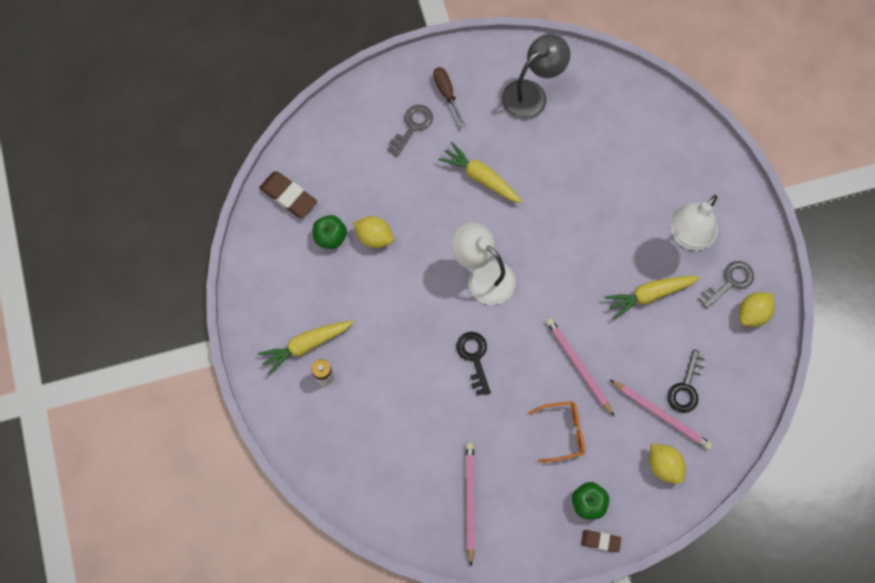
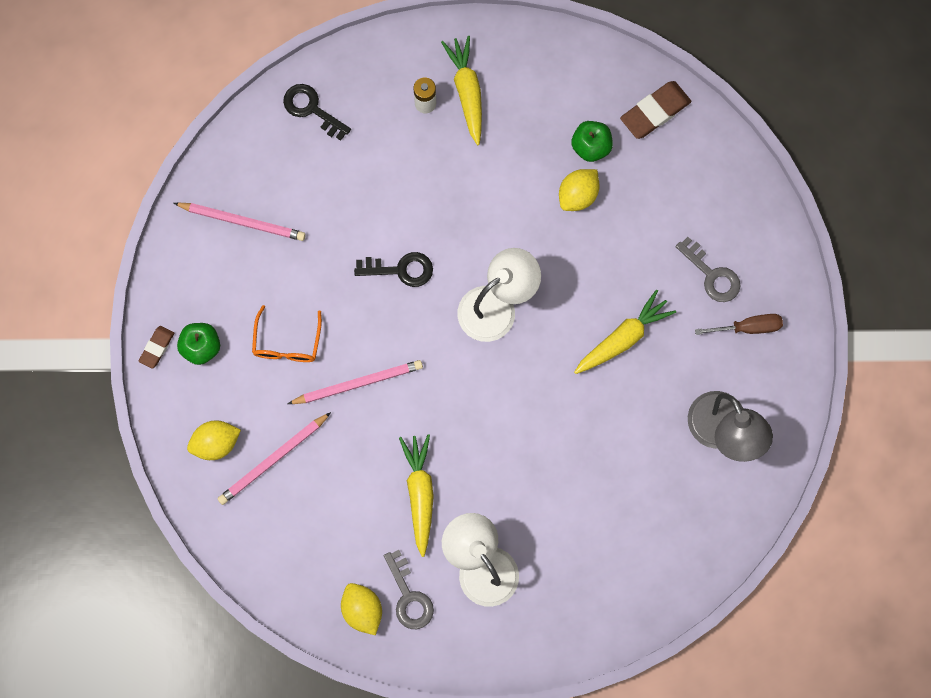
camera: 105 degrees right, 5 degrees up
(686, 387) = (297, 499): black key -> black key (311, 109)

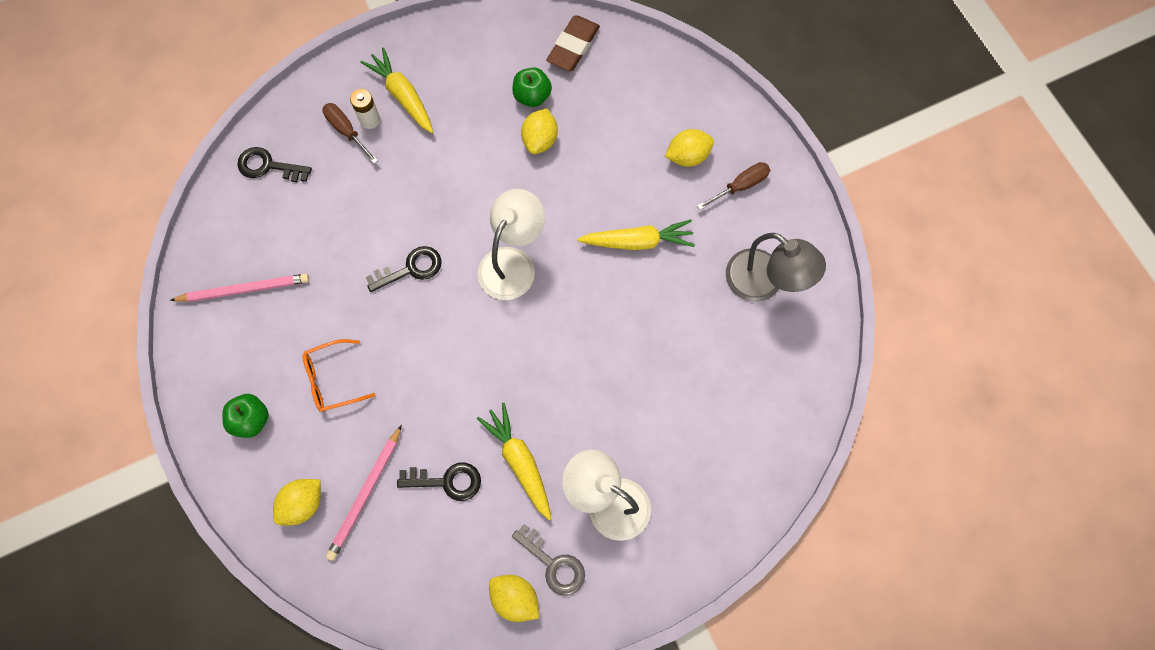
camera: 25 degrees left, 5 degrees down
(157, 347) = (207, 439): brown eraser -> none
(287, 343) = (333, 379): orange glasses -> orange glasses turned 90 degrees clockwise
(348, 481) = (447, 481): none -> black key
(358, 383) = (416, 387): pink pencil -> none
(399, 106) = (347, 131): none -> brown screwdriver
(623, 338) = (637, 241): yellow carrot -> yellow carrot turned 60 degrees clockwise
(712, 275) = (687, 156): grey key -> yellow lemon

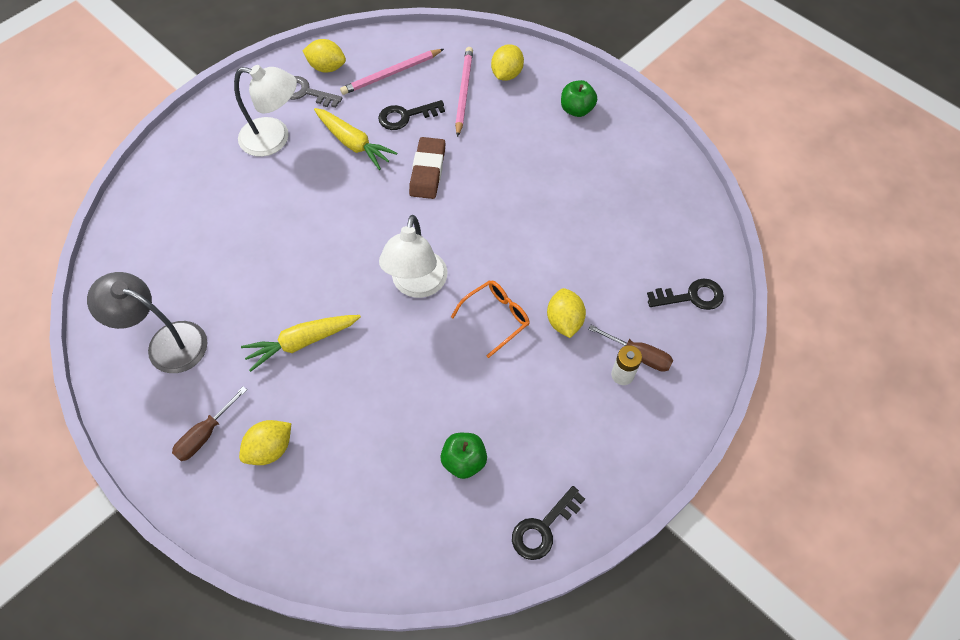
camera: 160 degrees right, 10 degrees down
(244, 289) = (642, 191): pink pencil -> pink pencil (391, 74)
(333, 379) = (529, 152): orange glasses -> orange glasses (496, 318)
(403, 96) = (603, 412): yellow carrot -> none
(411, 269) = (508, 251): black key -> black key (543, 528)
(540, 140) = (436, 413): yellow lemon -> yellow lemon (564, 321)
(573, 46) = (440, 542): brown eraser -> brown eraser (427, 171)

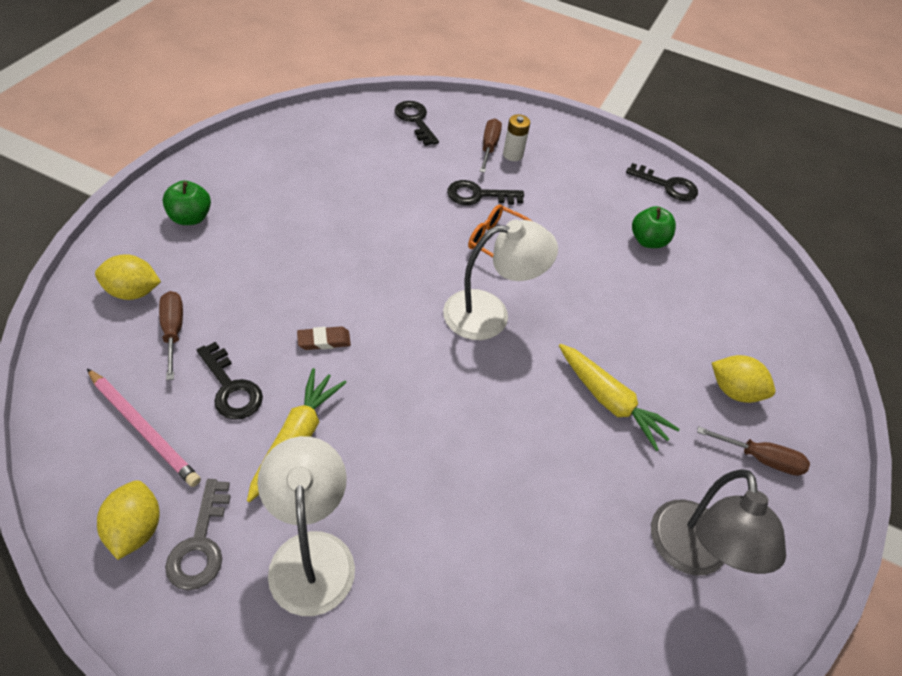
camera: 115 degrees left, 10 degrees down
(427, 171) = (324, 340): brown eraser -> brown eraser, size x0.58
(463, 92) = (173, 332): pink pencil -> brown screwdriver
(564, 321) = (478, 195): yellow lemon -> black key

